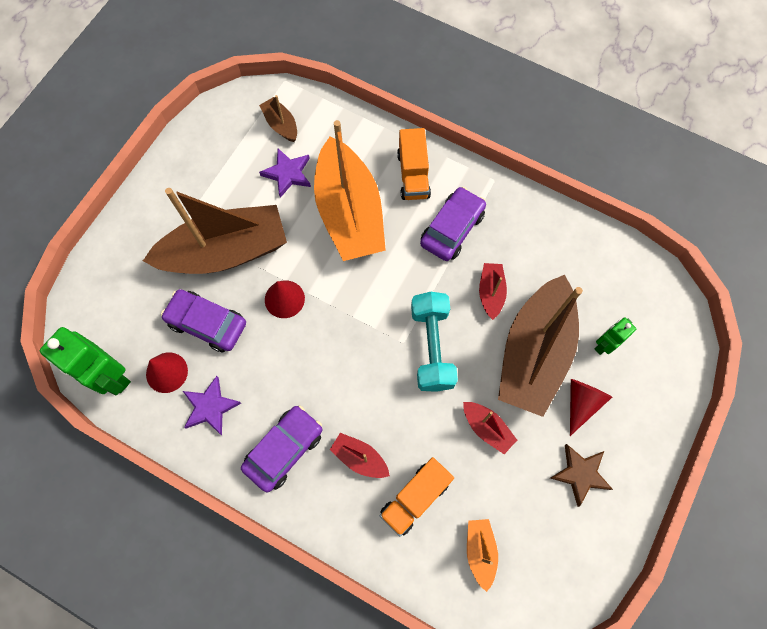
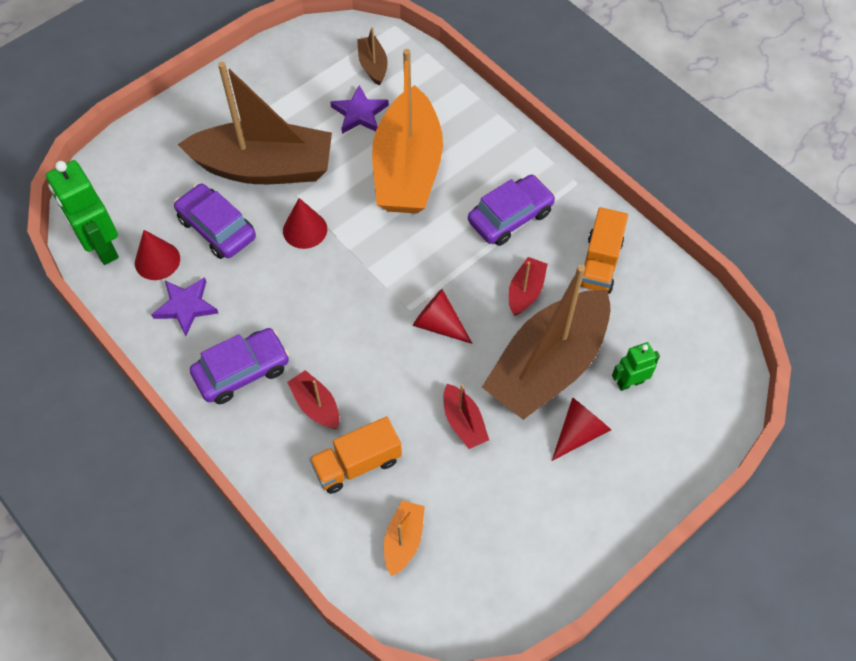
camera: 20 degrees right, 10 degrees down
(413, 175) = (491, 152): orange truck -> orange truck (600, 263)
(432, 347) = (438, 324): turquoise dumbbell -> red cone
(580, 474) = (547, 502): brown star -> none

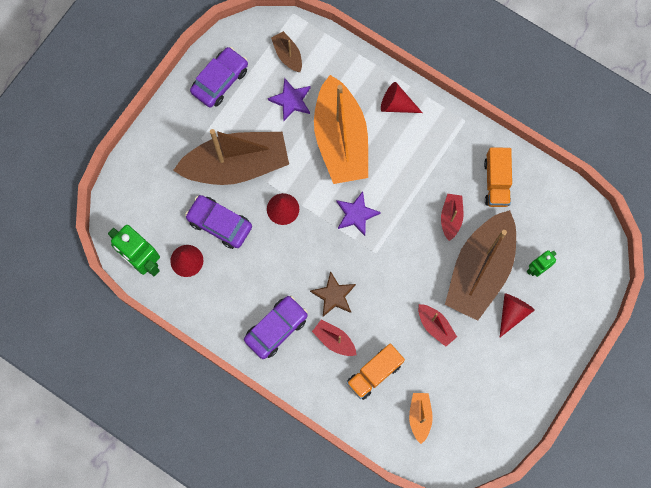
camera: 15 degrees left, 15 degrees up
(186, 307) = (220, 291): purple star -> purple star (356, 214)
(335, 349) = (334, 295): none -> brown star
(438, 324) = (398, 258): red cone -> red cone (396, 104)
(510, 217) = (425, 161): purple car -> purple car (220, 81)

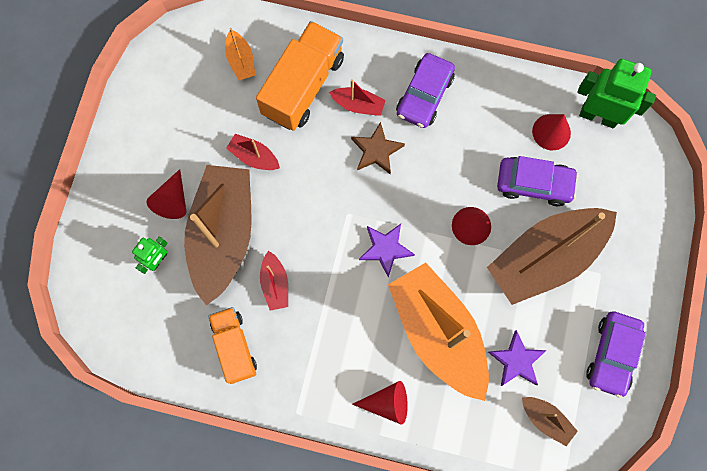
camera: 160 degrees right, 0 degrees up
(374, 373) = (303, 86): orange truck -> orange truck, size x1.56

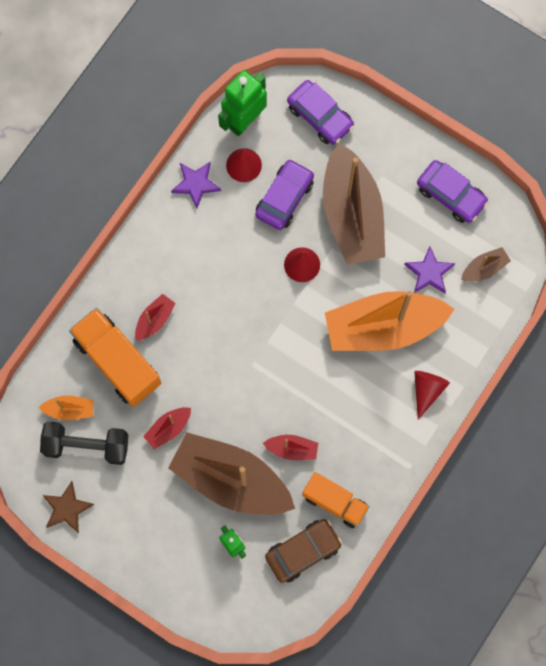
camera: 70 degrees left, 0 degrees up
(173, 200) = (182, 514): red cone -> none
(173, 332) = (303, 551): none -> brown car
(211, 88) = (86, 446): none -> black dumbbell
(234, 347) = (334, 502): orange truck -> orange truck turned 150 degrees counterclockwise
(376, 150) = (204, 319): brown star -> brown star (67, 508)
(385, 249) = (295, 344): purple star -> purple star (196, 184)
(424, 95) = (168, 259): purple car -> purple car (320, 116)

